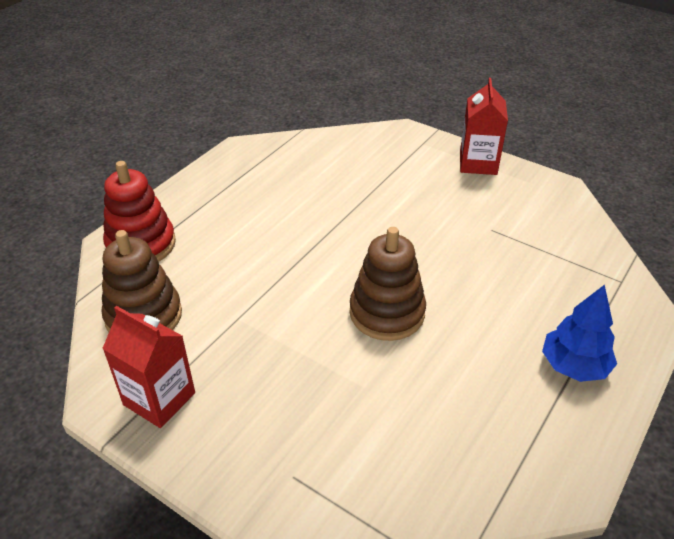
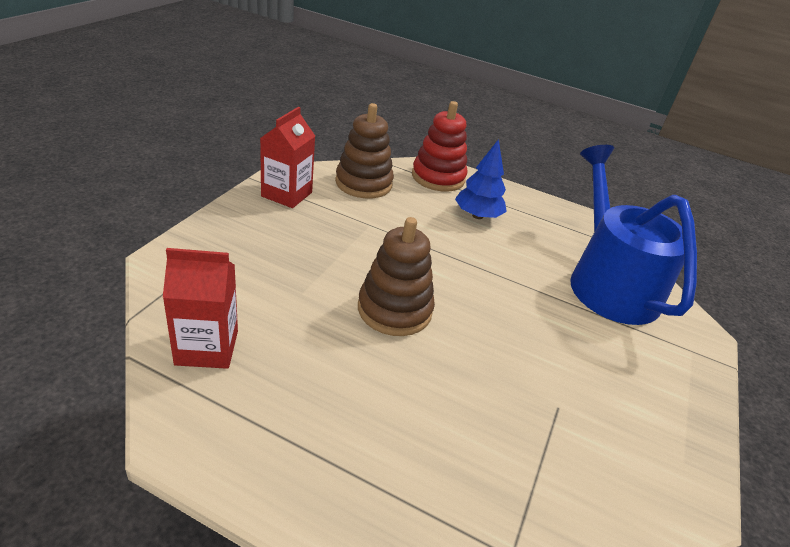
camera: 75 degrees right, 5 degrees down
(343, 163) = (609, 283): none -> blue watering can
(478, 163) = (687, 404): red carton -> red carton (207, 347)
(574, 366) = (340, 466): blue tree -> blue tree (477, 216)

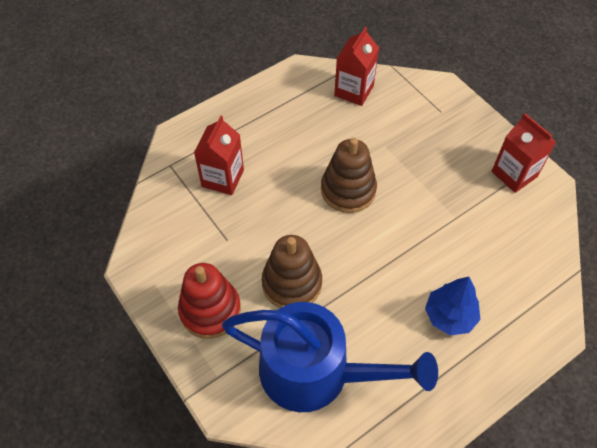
camera: 125 degrees right, 20 degrees up
(363, 183) = (525, 240): brown stacking toy -> brown stacking toy (292, 283)
(438, 177) = (530, 317): red stacking toy -> red stacking toy (210, 310)
(476, 456) = (222, 178): none -> red carton

